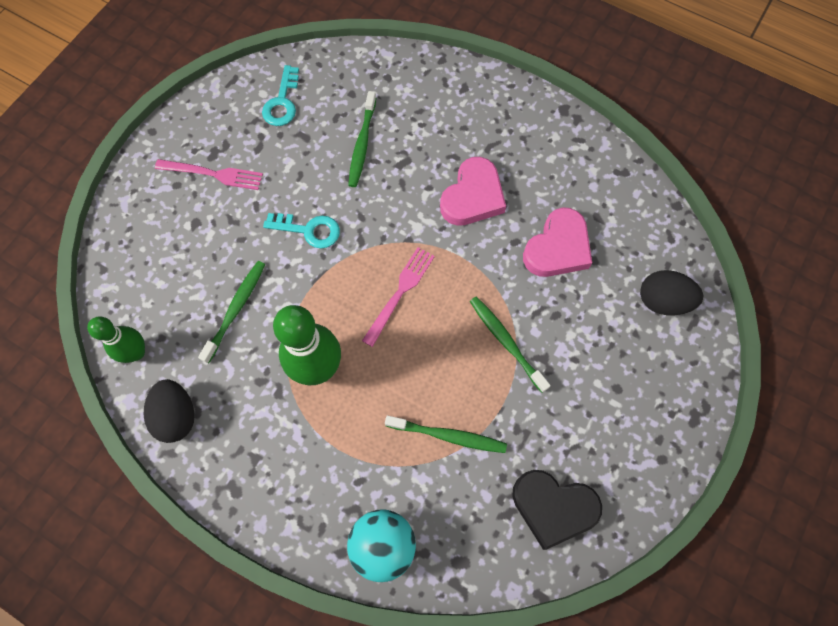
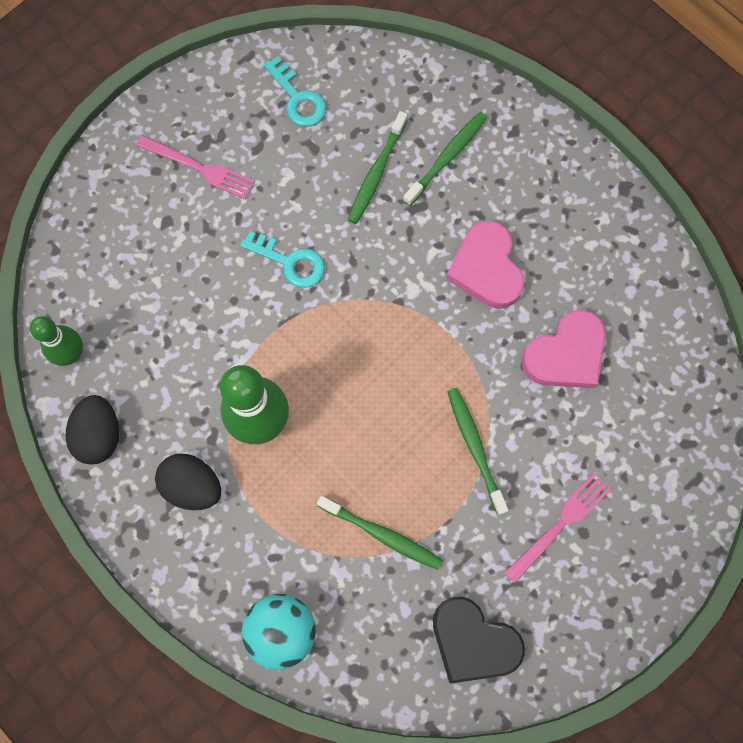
camera: 15 degrees right, 5 degrees up
(236, 309) = (188, 333): green toothbrush -> green toothbrush (447, 157)
(282, 102) = (298, 98): turquoise key -> turquoise key turned 60 degrees counterclockwise
(400, 292) = (373, 360): pink fork -> pink fork (560, 523)
(473, 196) = (486, 269): pink heart -> pink heart turned 120 degrees clockwise
(662, 301) = (667, 447): black egg -> black egg (192, 486)

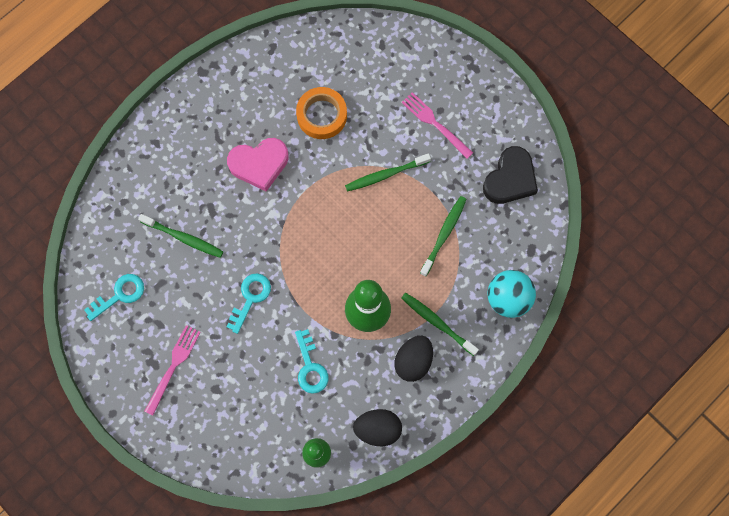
camera: 90 degrees left, 0 degrees up
(191, 343) = (310, 367): none -> turquoise key
(447, 157) = (174, 189): green toothbrush -> green toothbrush (437, 323)
(566, 354) = (322, 115): pink heart -> orange tape

